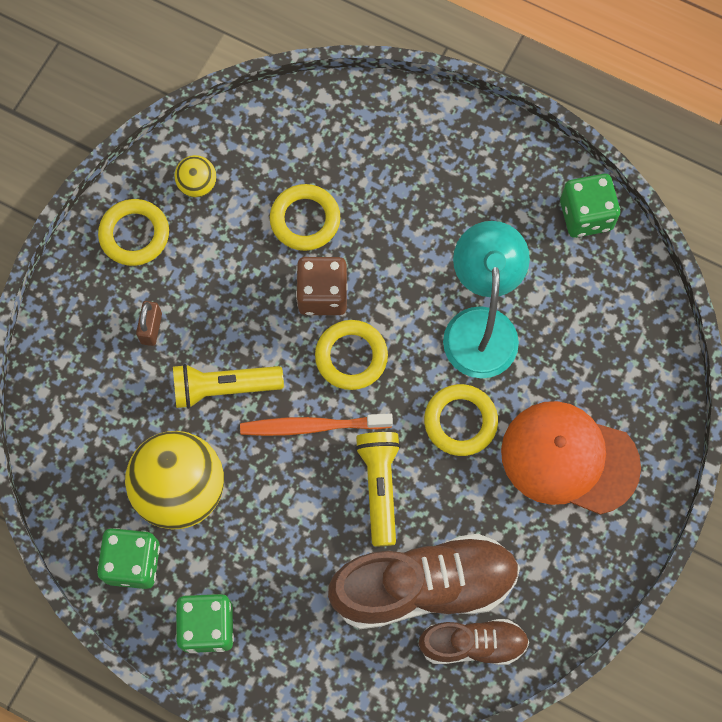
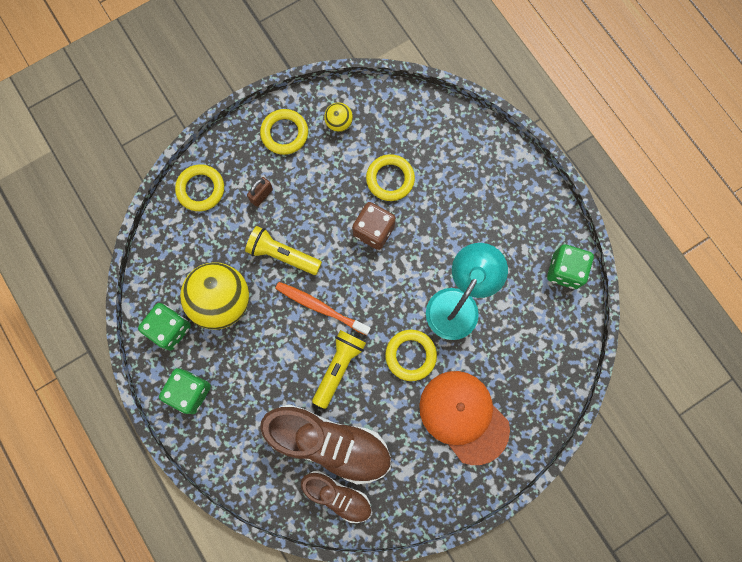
camera: 30 degrees right, 5 degrees up
(351, 357) = (368, 278): yellow ring -> yellow ring (201, 189)

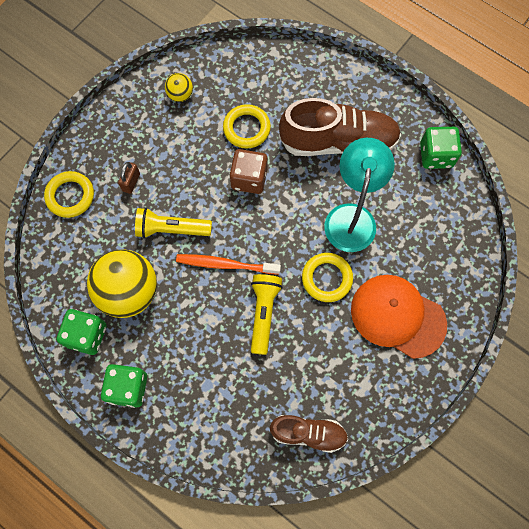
camera: 20 degrees left, 5 degrees down
(284, 133) = (132, 120): yellow ring -> none
(329, 443) = (281, 386): brown shoe -> brown shoe (338, 142)

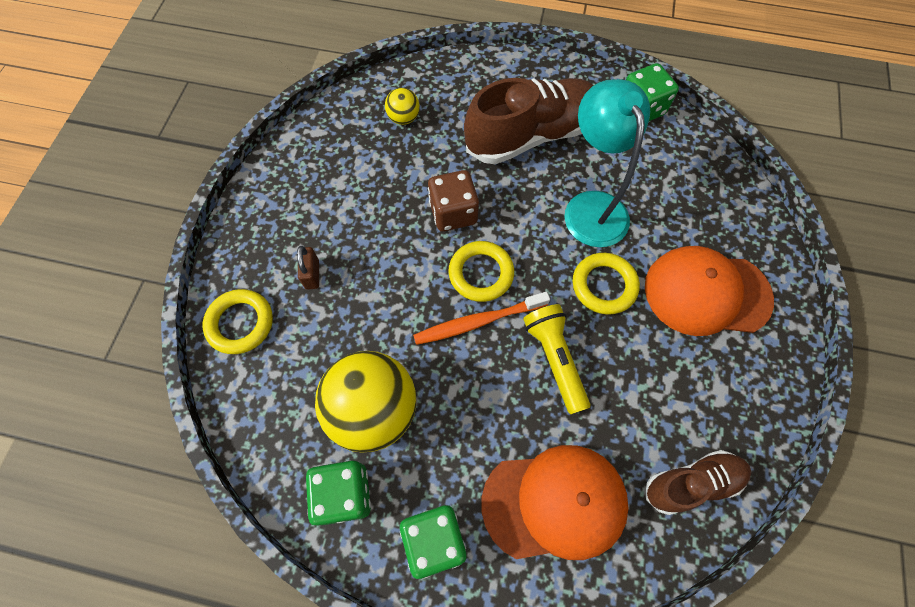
camera: 25 degrees left, 5 degrees down
(171, 229) = (390, 308): yellow flashlight -> none
(180, 95) = (325, 154): yellow ball -> yellow ball (403, 118)
(213, 402) = (554, 502): none -> orange cap
(246, 128) = (421, 160): yellow ring -> yellow ring (481, 273)

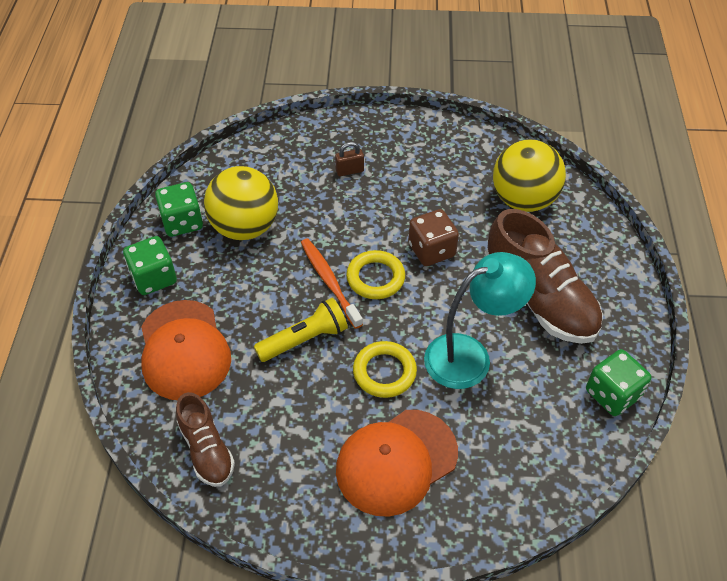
camera: 80 degrees right, 15 degrees down
(240, 323) = (301, 140): yellow ring -> none
(403, 118) = (523, 200): yellow ball -> yellow ball, size x2.16
(706, 293) = (396, 462): orange cap -> orange cap turned 120 degrees counterclockwise

